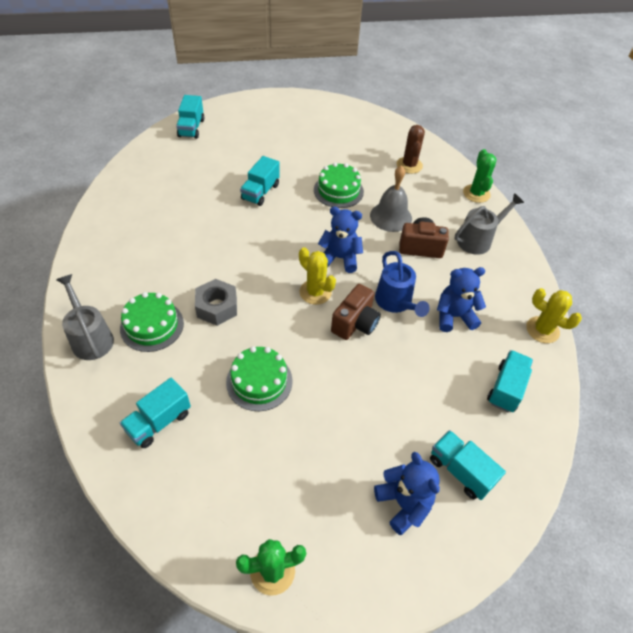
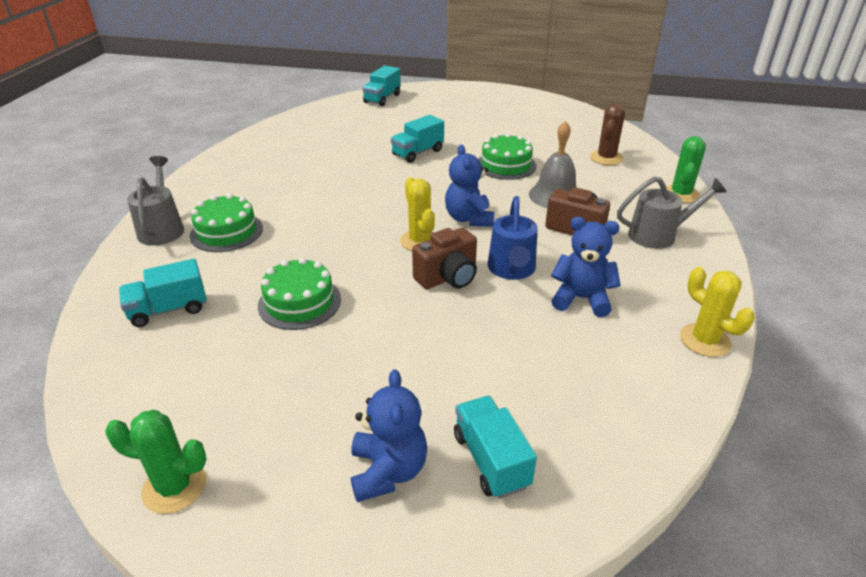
camera: 25 degrees right, 15 degrees down
(217, 307) = (303, 231): grey nut -> none
(340, 258) = (469, 219): blue teddy bear -> blue teddy bear turned 135 degrees counterclockwise
(506, 388) = (613, 388): turquoise truck -> none

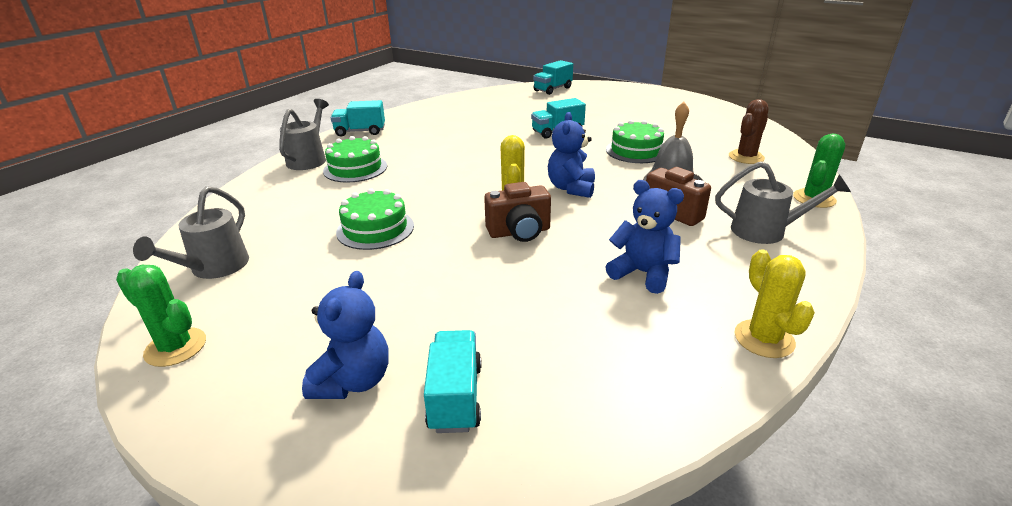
camera: 20 degrees right, 5 degrees down
(148, 387) = (214, 268): none -> grey watering can
(168, 310) = (271, 216): turquoise truck -> turquoise truck (360, 132)
(512, 270) = (586, 236): blue watering can -> none

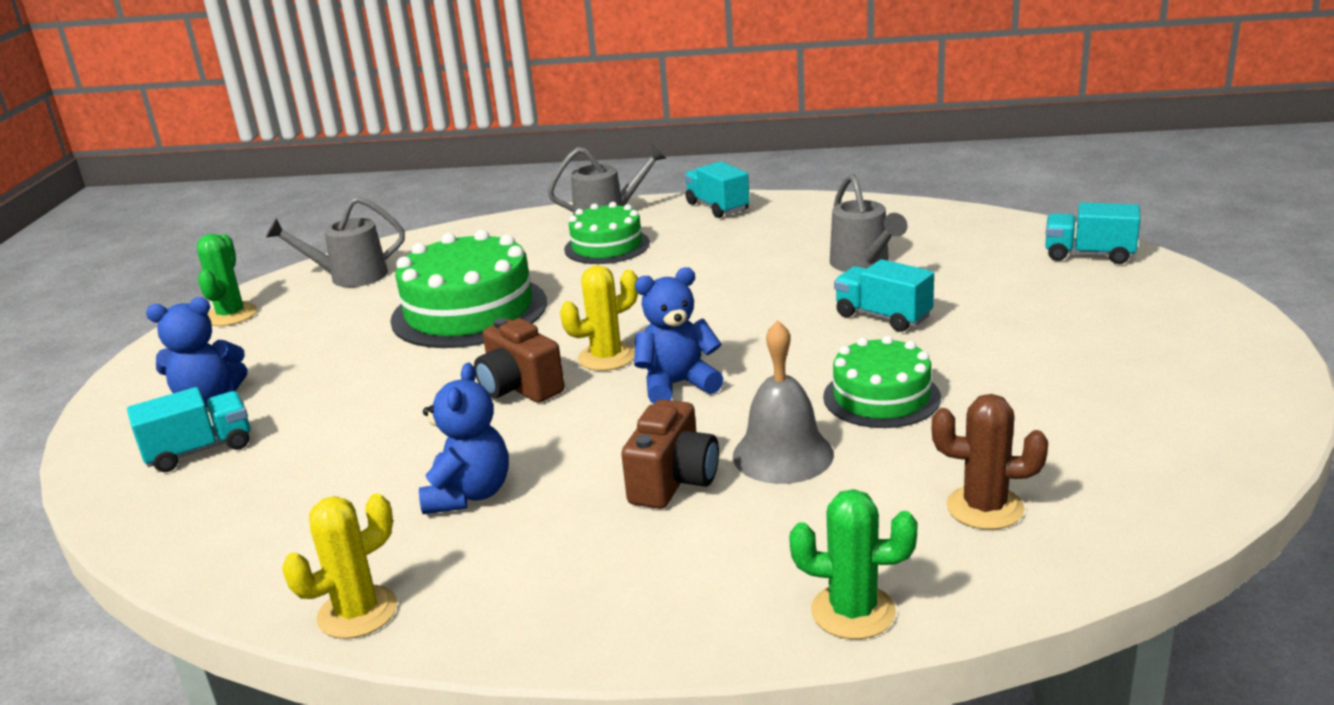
camera: 65 degrees right, 5 degrees down
(375, 229) = (469, 311): green cake -> green cake, size x1.65
(766, 231) = (669, 575): grey watering can -> grey watering can (864, 264)

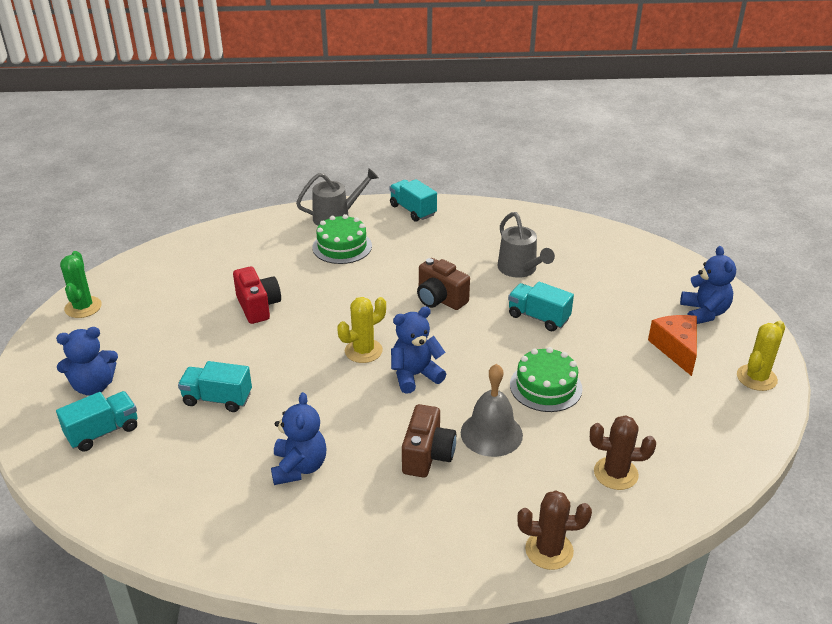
camera: 10 degrees left, 10 degrees up
(349, 277) = (161, 271): grey watering can -> none
(357, 612) = (252, 560): yellow cactus -> yellow cactus (756, 378)
(469, 311) = (258, 307): green cake -> red camera
(519, 388) = (310, 378): brown camera -> brown camera (440, 299)
(853, 611) = (549, 550): green cactus -> brown cactus
(1089, 255) = (663, 265): turquoise truck -> turquoise truck (217, 399)
(1103, 350) = (676, 349): none -> orange cheese
(1153, 307) = (704, 313): none -> blue teddy bear

